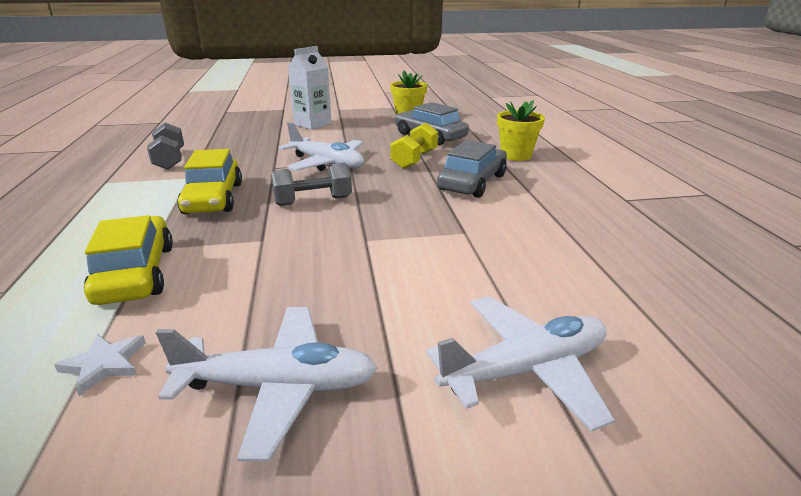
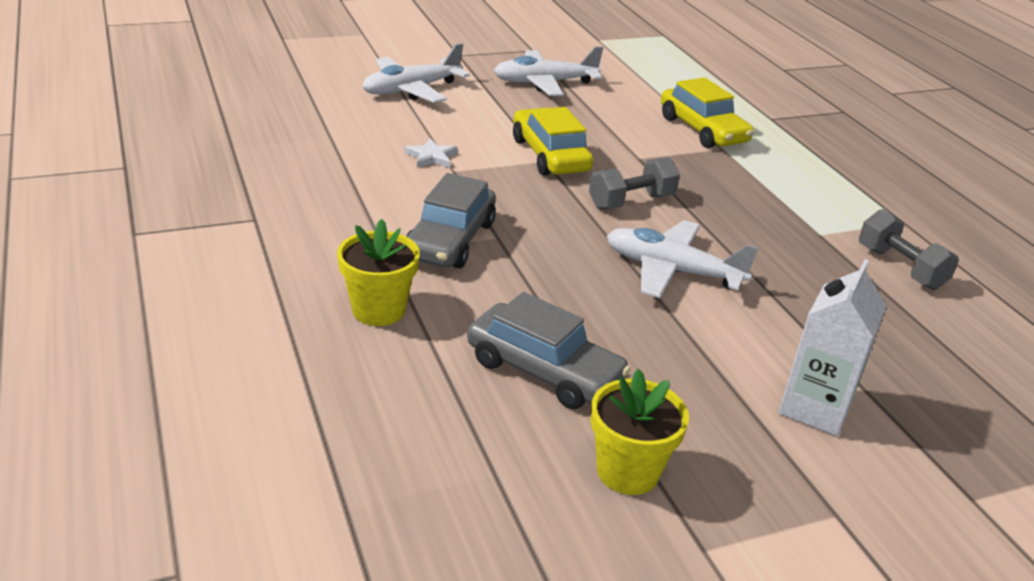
camera: 165 degrees right, 5 degrees up
(104, 364) = (646, 89): white star -> white star (431, 157)
(213, 198) = (744, 201): yellow car -> yellow car (550, 155)
(414, 159) = (546, 288): yellow dumbbell -> none

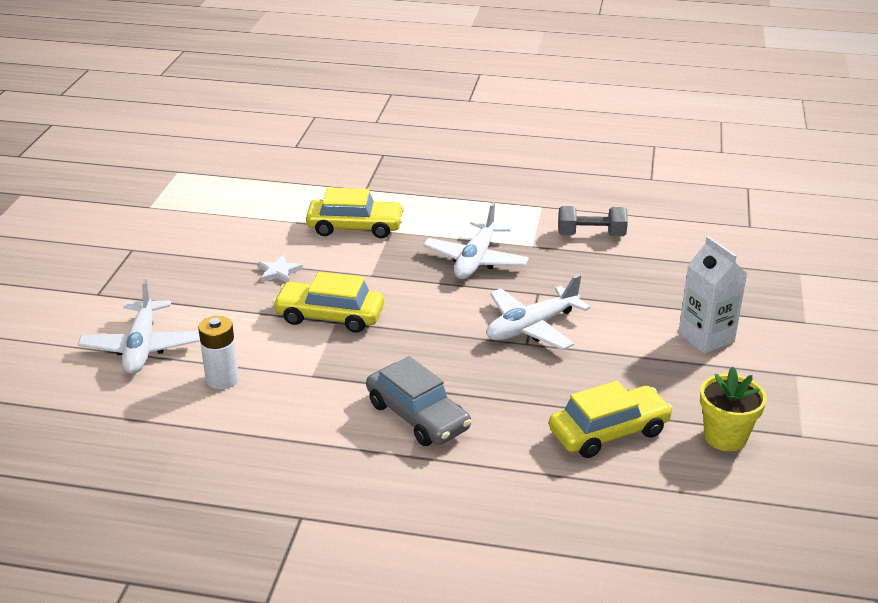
camera: 55 degrees left, 0 degrees up
(378, 310) = (488, 487): yellow flower pot -> none
(405, 133) = (222, 379): none -> white battery
(431, 157) = (278, 379): white star -> white star (279, 272)
(544, 83) = (203, 269): white plane -> white plane (475, 260)
(544, 371) = (609, 432): grey car -> yellow car
(631, 202) = (431, 306): grey dumbbell -> none

